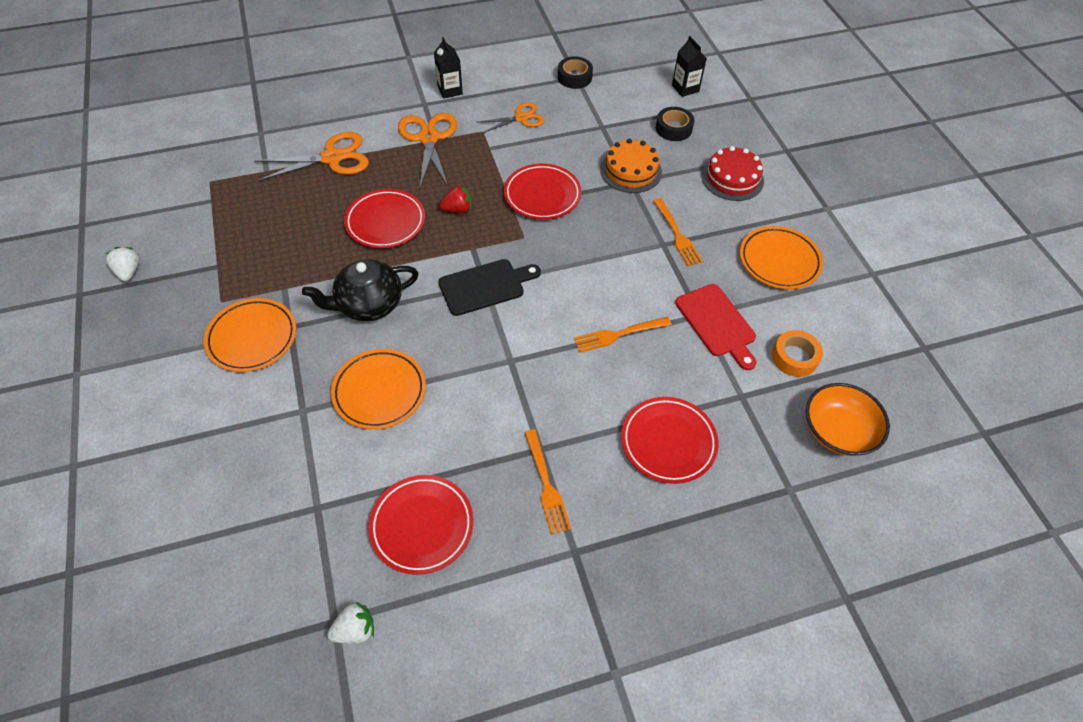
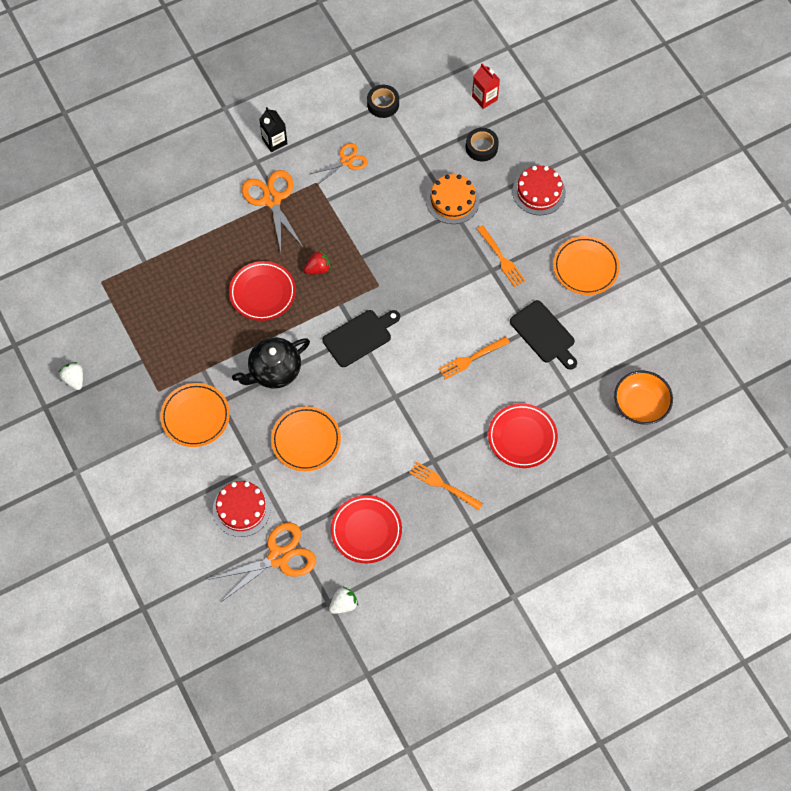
camera: 10 degrees left, 10 degrees up
(263, 461) = (241, 509): none -> red cake
(332, 158) = (196, 237): orange scissors -> orange scissors (278, 557)
(542, 195) = (384, 241): red plate -> none
(546, 484) = (443, 485): orange fork -> orange fork turned 150 degrees clockwise
(685, 88) = (484, 98): black carton -> red carton
(717, 323) = (544, 334): red cutting board -> black cutting board
(794, 357) = (605, 352): orange tape -> none

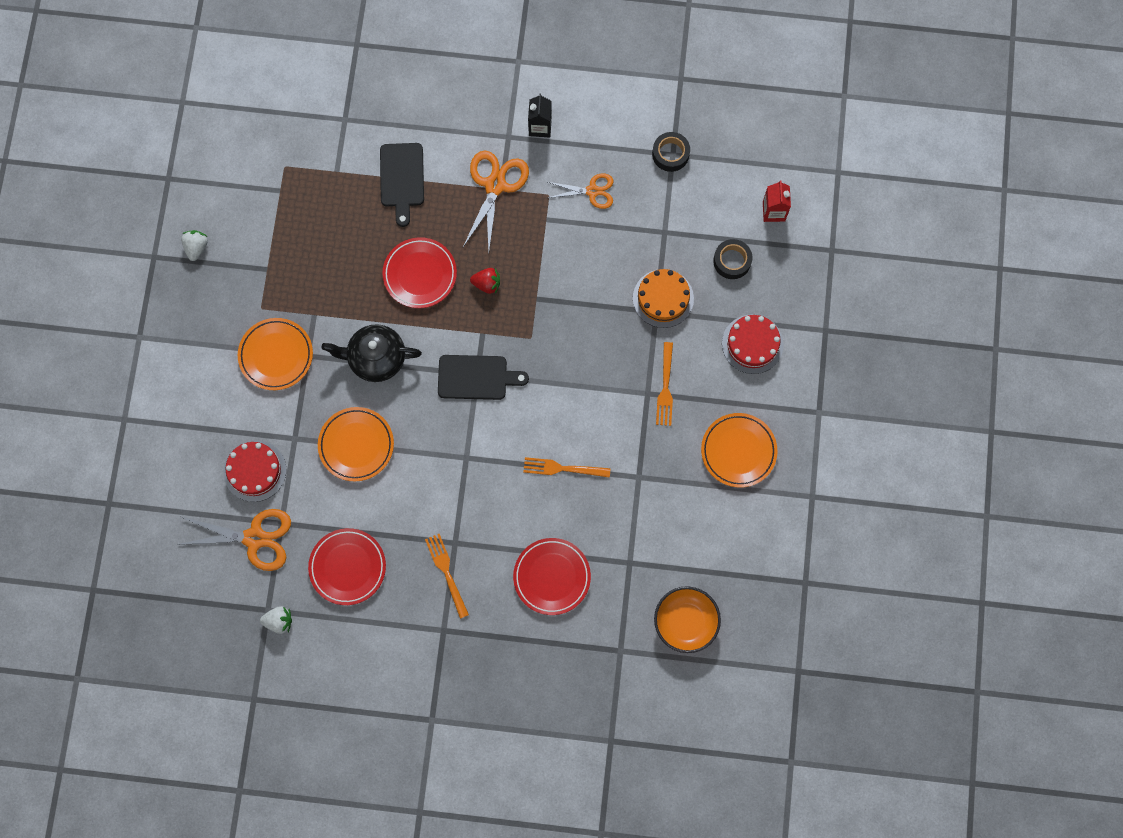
camera: 35 degrees right, 10 degrees up
(544, 334) = (648, 490): black cutting board -> black cutting board (402, 179)

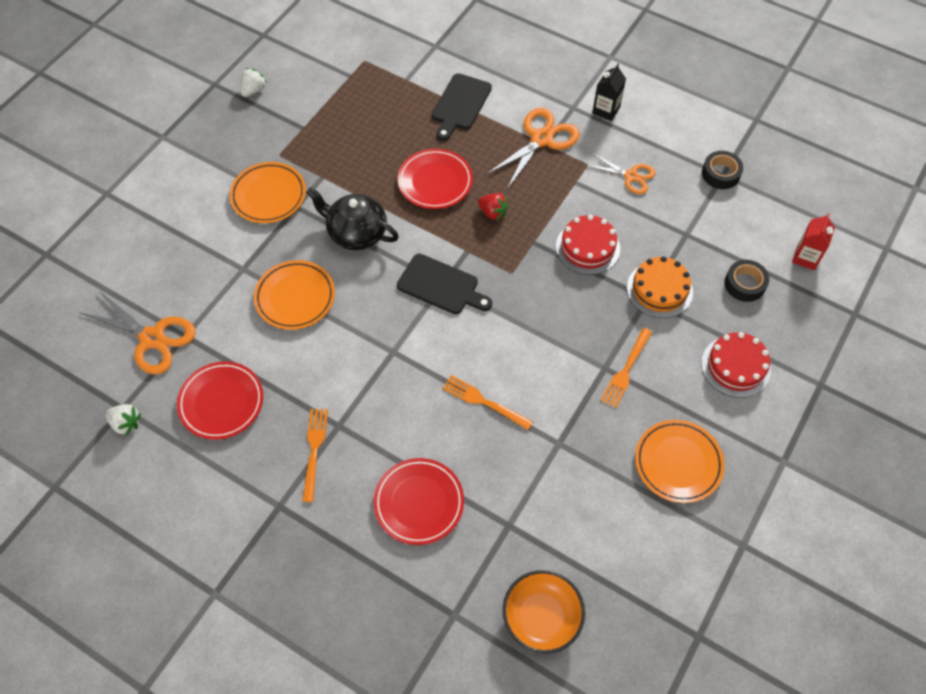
camera: 25 degrees right, 15 degrees down
(255, 471) = (190, 281): red cake -> red cake (587, 247)

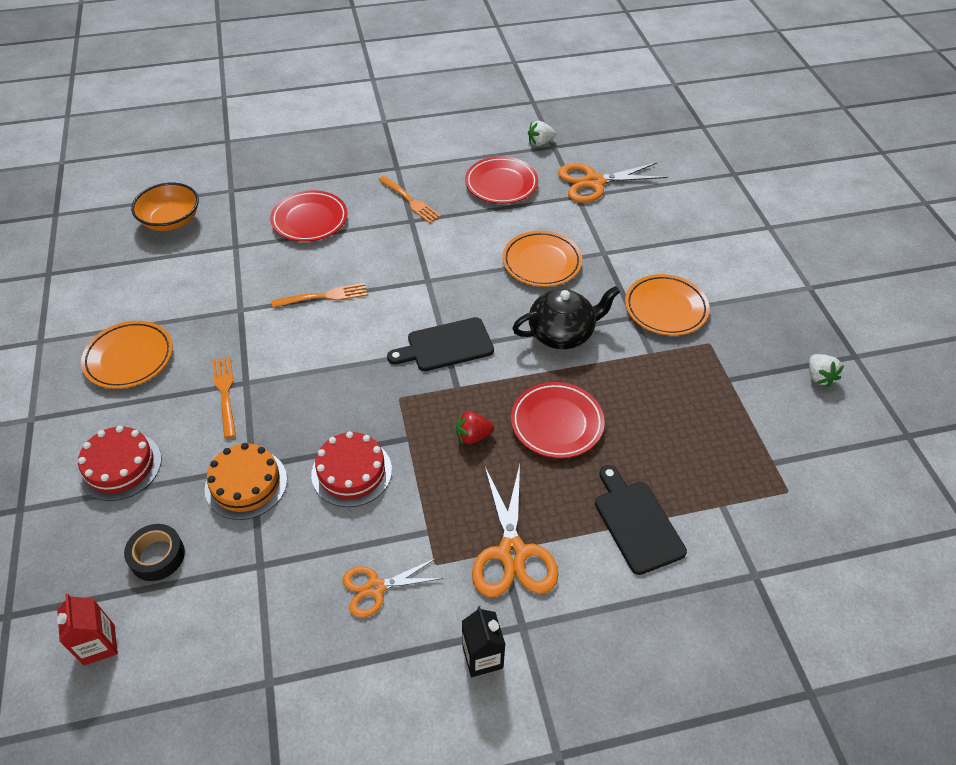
camera: 135 degrees right, 10 degrees down
(720, 174) = (272, 681): black tape -> none

